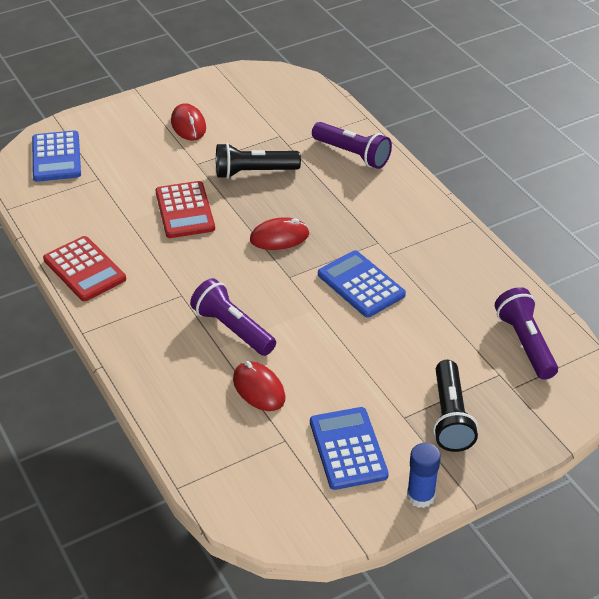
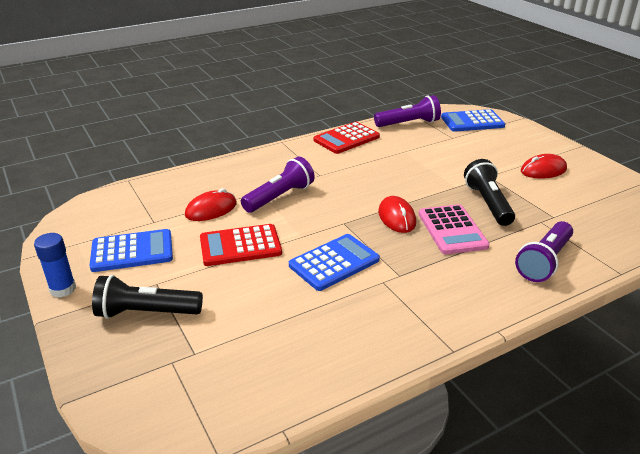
camera: 90 degrees right, 10 degrees down
(184, 210) = (423, 173): red calculator -> red calculator (240, 246)
(303, 202) = (452, 230): none -> pink calculator
(525, 343) = (237, 380): purple flashlight -> purple flashlight (408, 123)

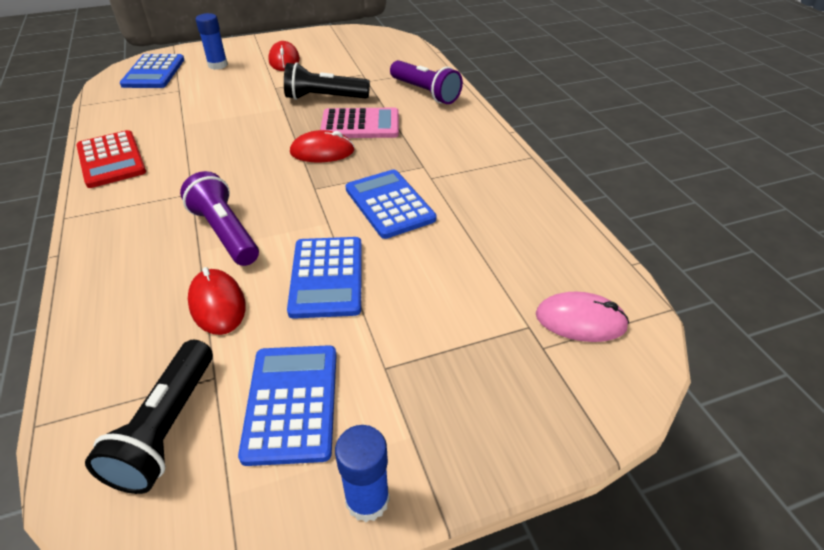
camera: 80 degrees left, 10 degrees up
(146, 313) = (448, 377): black flashlight -> black flashlight (167, 428)
(201, 386) = (580, 321): none -> pink mouse
(240, 246) = (326, 277): red calculator -> blue calculator
(408, 123) = (116, 110): purple flashlight -> none
(506, 143) = (218, 65): none -> blue glue stick

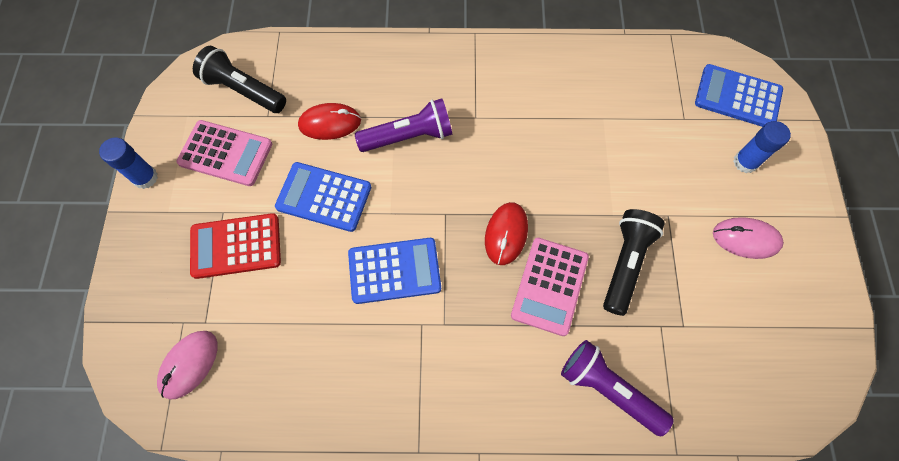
camera: 110 degrees right, 25 degrees up
(111, 160) = (552, 61): red calculator -> red calculator (236, 246)
(284, 60) = (746, 239): red mouse -> pink mouse
(292, 403) = (225, 153): blue calculator -> pink calculator
(425, 92) = (608, 389): purple flashlight -> purple flashlight turned 60 degrees clockwise

